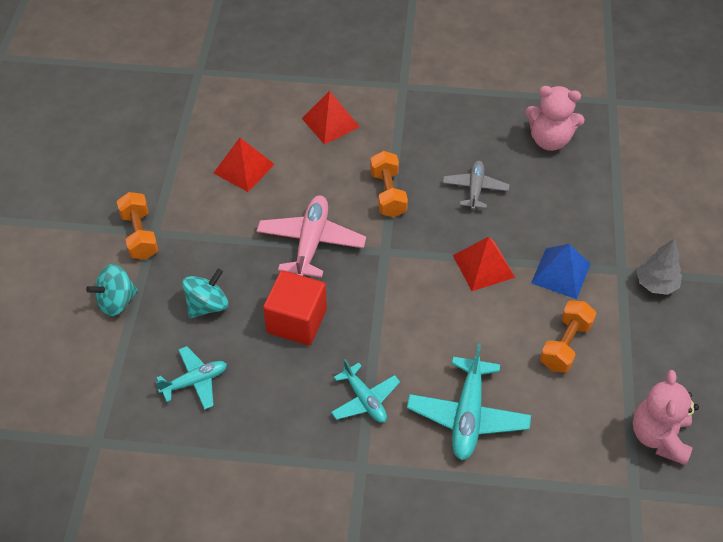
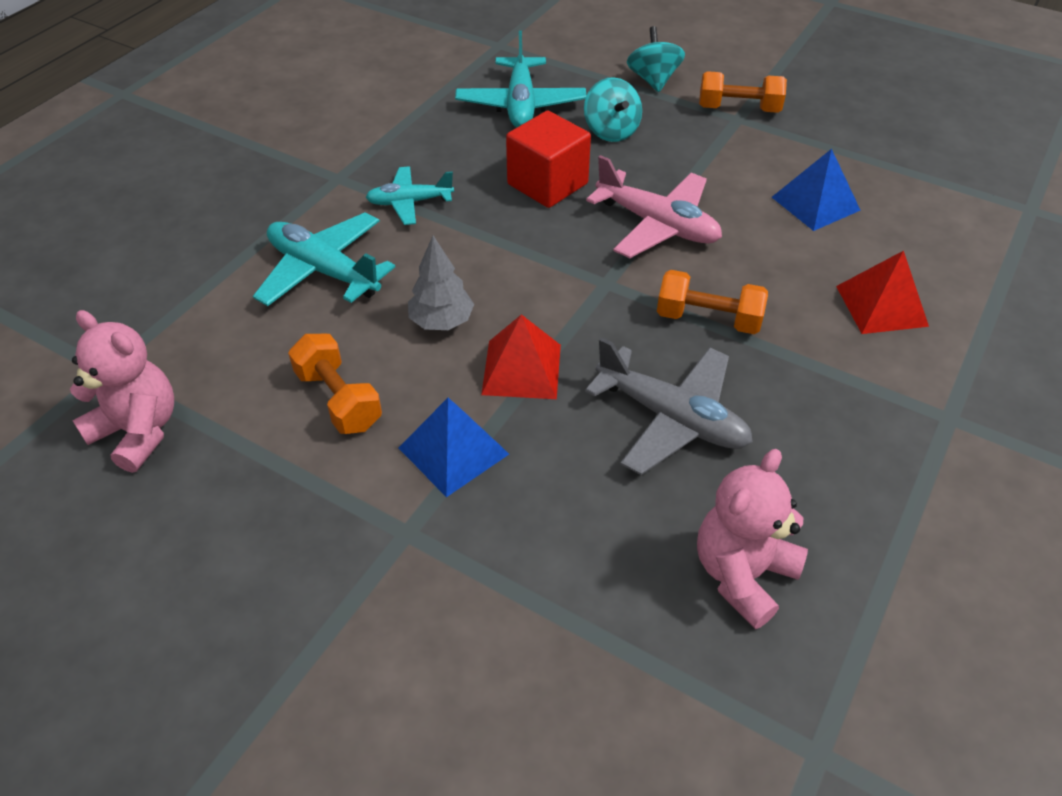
camera: 115 degrees right, 5 degrees down
(195, 381) = (520, 104): turquoise plane -> turquoise plane, size x1.58
(244, 168) = (815, 203): red pyramid -> blue pyramid
(475, 189) = (671, 418): grey plane -> grey plane, size x1.58
(656, 284) = (351, 566): grey tree -> grey tree (441, 321)

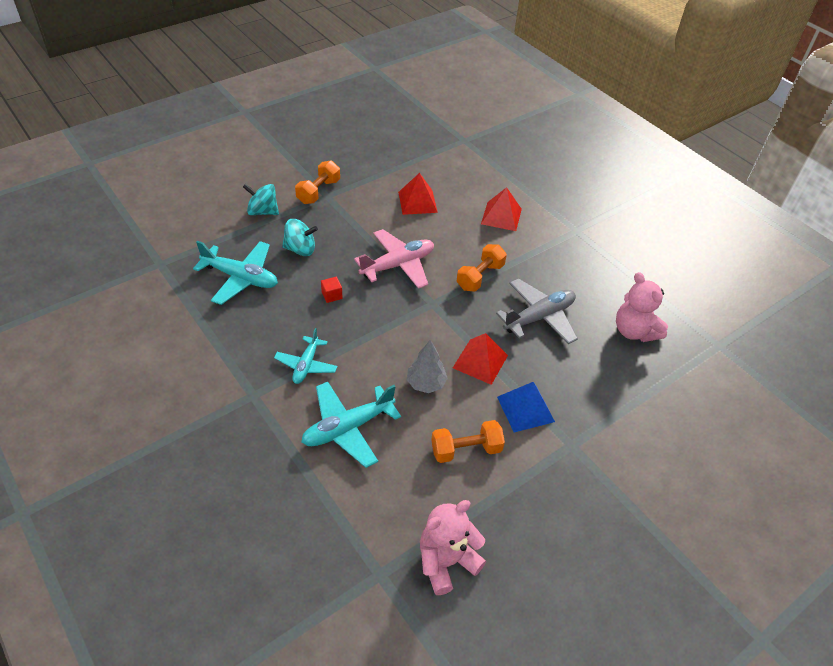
camera: 70 degrees left, 0 degrees up
(547, 184) = (332, 295): red cube -> red cube, size x0.43
(815, 203) = (417, 202): blue pyramid -> red pyramid

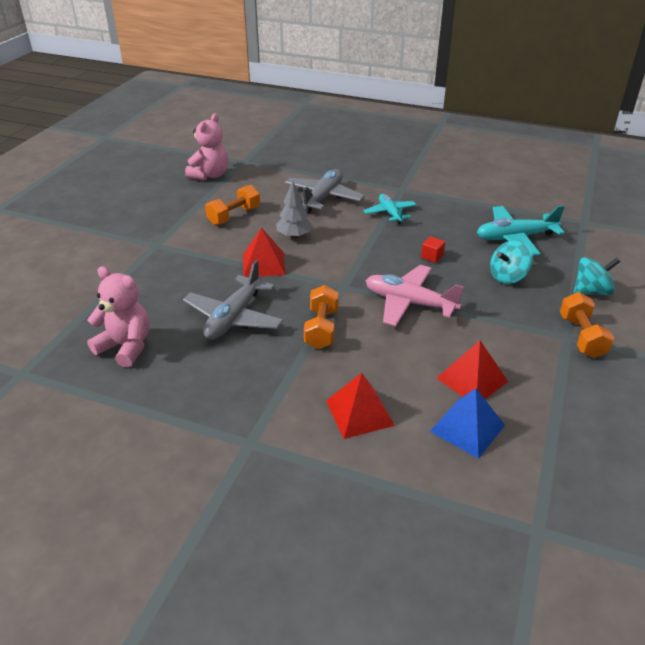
camera: 150 degrees right, 10 degrees down
(348, 428) = (323, 198): turquoise plane -> grey plane
(398, 265) = (409, 303): pink plane -> pink plane turned 90 degrees clockwise
(525, 409) = (204, 250): blue pyramid -> blue pyramid (467, 428)

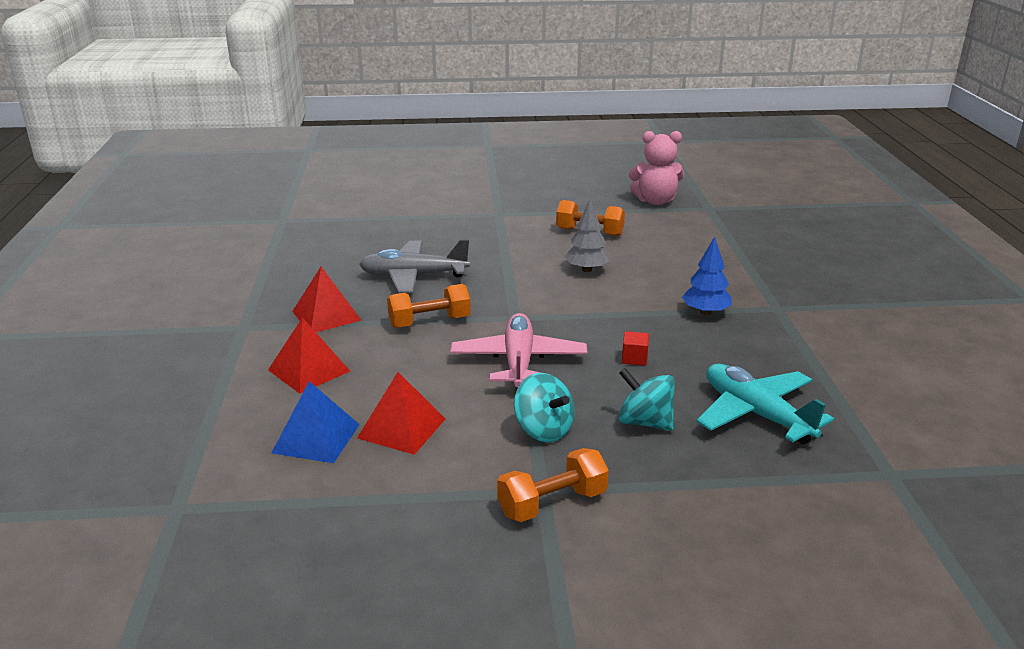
camera: 65 degrees right, 10 degrees down
(126, 347) = (338, 245): pink teddy bear -> none
(263, 264) = (516, 267): red pyramid -> red pyramid (326, 315)
(323, 198) = (687, 266): grey plane -> none
(390, 213) = (705, 312): turquoise plane -> blue tree
(591, 291) = (678, 501): turquoise spinning top -> turquoise spinning top (543, 430)

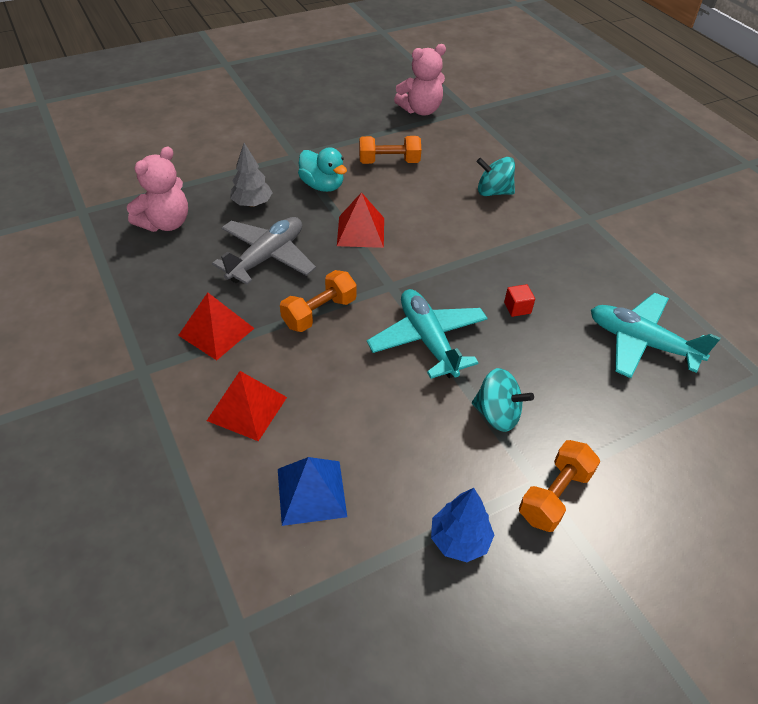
camera: 25 degrees left, 20 degrees up
(344, 239) = (165, 223): none -> pink teddy bear
(401, 428) = (379, 453): red pyramid -> red pyramid (360, 231)
(413, 276) = (267, 257): grey plane -> grey plane turned 150 degrees clockwise
(508, 238) = (322, 186): none -> turquoise duck
(518, 362) = (428, 340): pink plane -> turquoise plane
(586, 270) = (415, 210): grey tree -> grey tree (252, 204)
(645, 422) = (568, 379): turquoise spinning top -> turquoise spinning top (493, 192)
(705, 312) = (539, 237): blue tree -> blue tree (459, 539)

